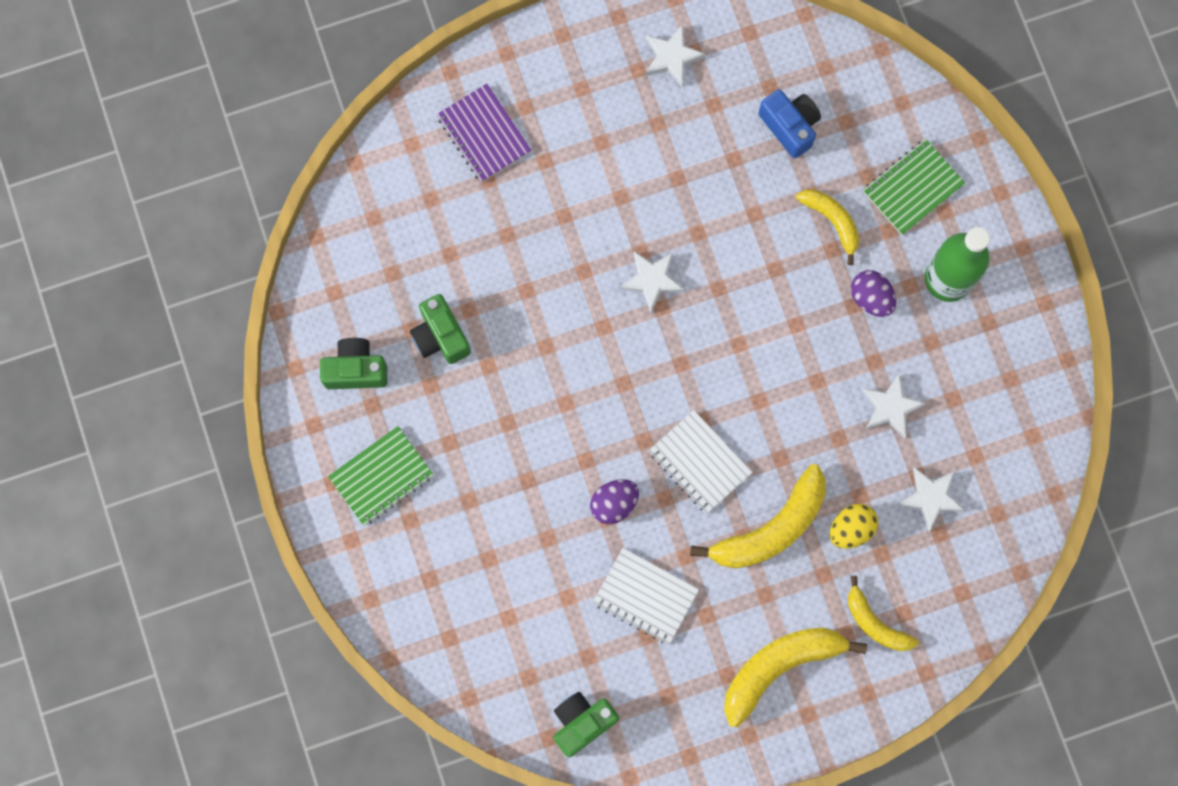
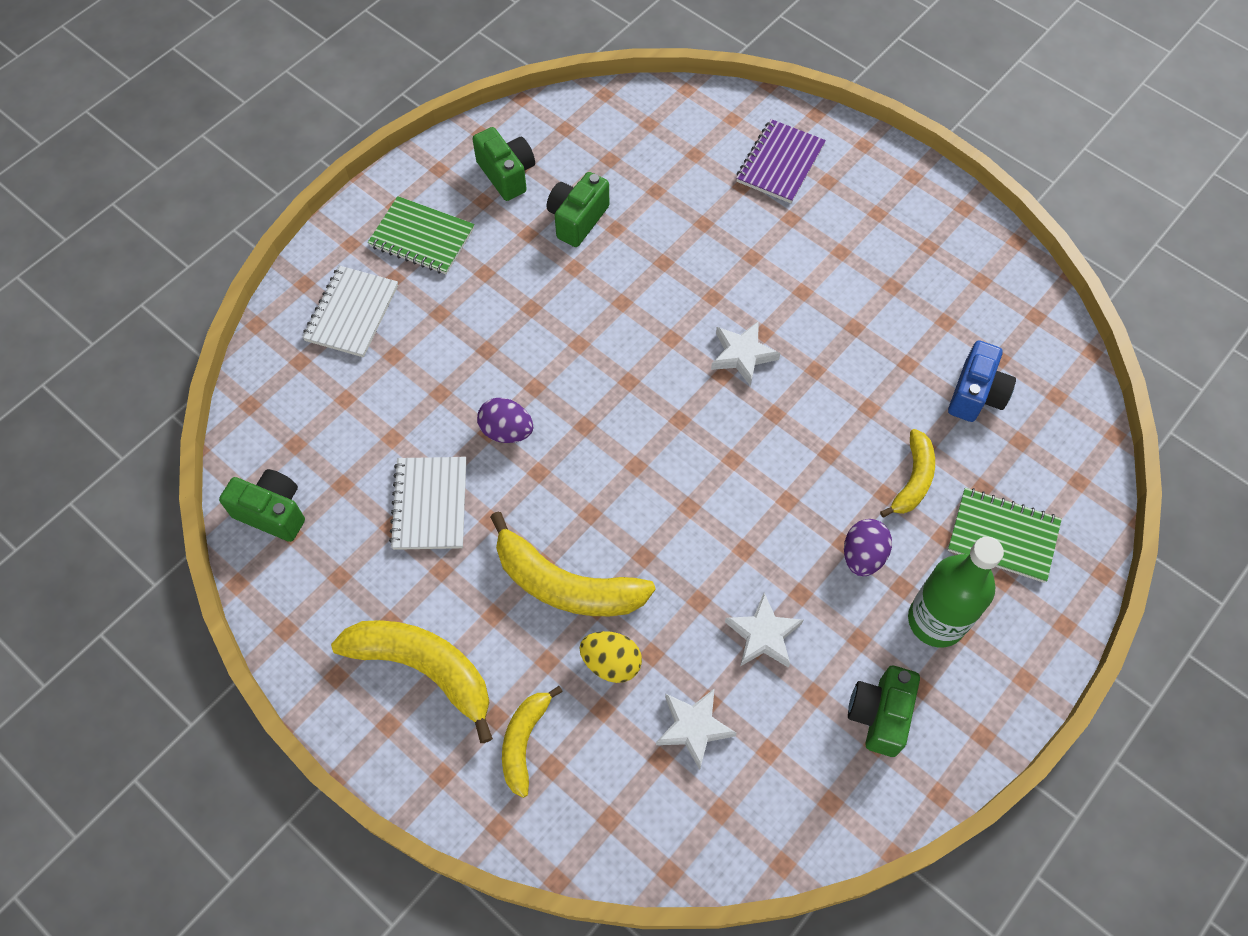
camera: 60 degrees right, 15 degrees down
(672, 57) = (961, 266): white star -> none
(699, 462) = (592, 484): white notebook -> white notebook (351, 313)
(992, 363) = (879, 715): none -> green camera

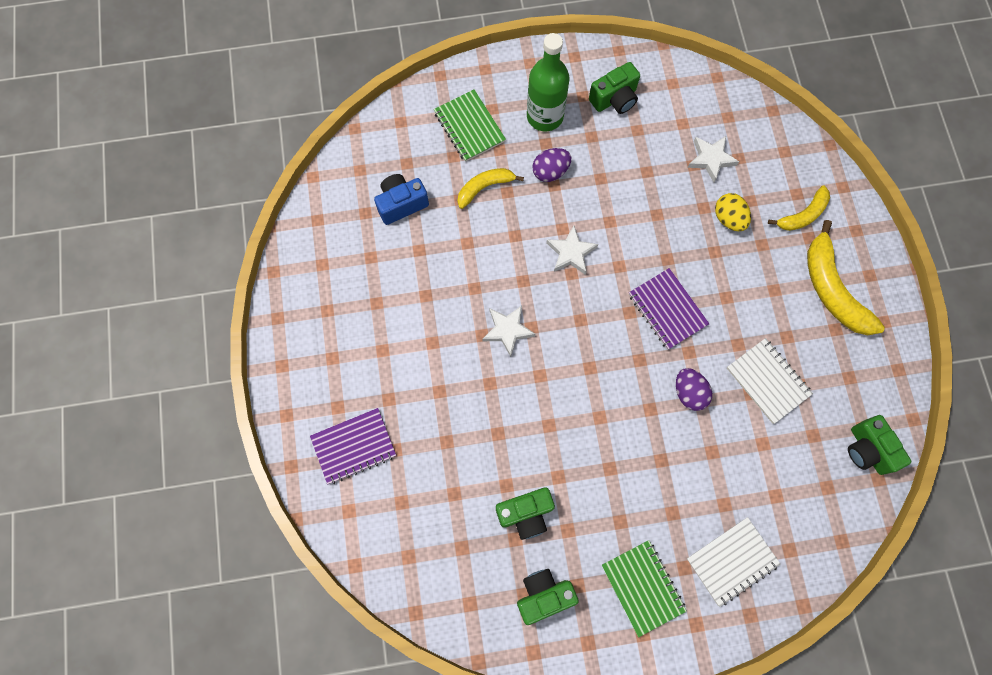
camera: 140 degrees left, 10 degrees up
(430, 504) = (768, 381): white notebook -> white notebook turned 75 degrees counterclockwise
(507, 174) = (543, 595): green camera -> green camera turned 60 degrees clockwise
(566, 585) = (722, 275): yellow banana -> none
(597, 499) = (667, 310): none -> purple notebook
(763, 635) = (638, 174): white star -> white star (571, 253)

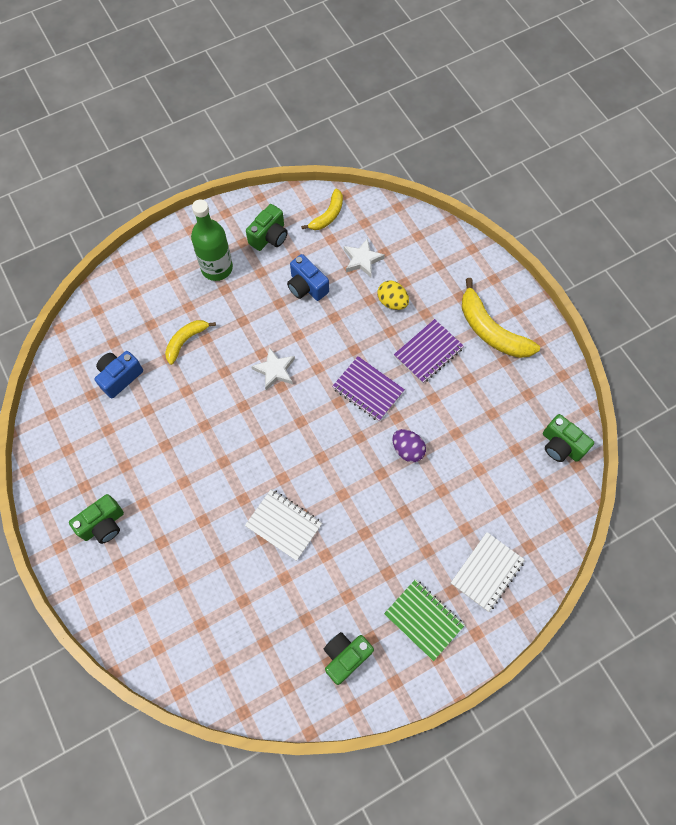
camera: 20 degrees left, 5 degrees down
(354, 446) = (144, 592): purple notebook -> purple notebook (428, 352)
(469, 127) = (157, 296): green notebook -> none
(507, 330) = (243, 450): white star -> none
(525, 514) = (308, 595): green camera -> green camera (103, 524)
(550, 171) = (236, 311): purple egg -> none
(638, 170) = (307, 286): none -> blue camera
(768, 381) = (466, 419): white notebook -> white notebook (284, 525)
(803, 215) = (449, 280): yellow banana -> yellow banana (328, 215)

